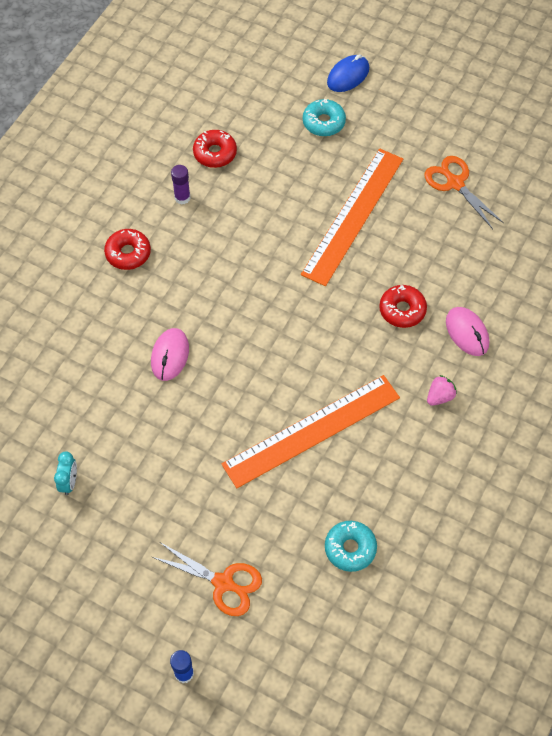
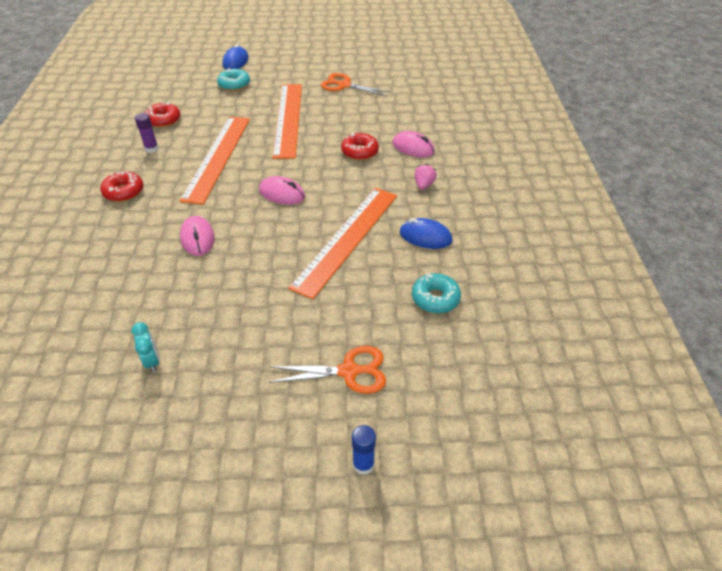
camera: 30 degrees left, 15 degrees down
(244, 244) = (217, 157): none -> orange ruler
(282, 334) = (282, 194): none -> pink mouse
(392, 469) = (425, 237): none -> blue mouse

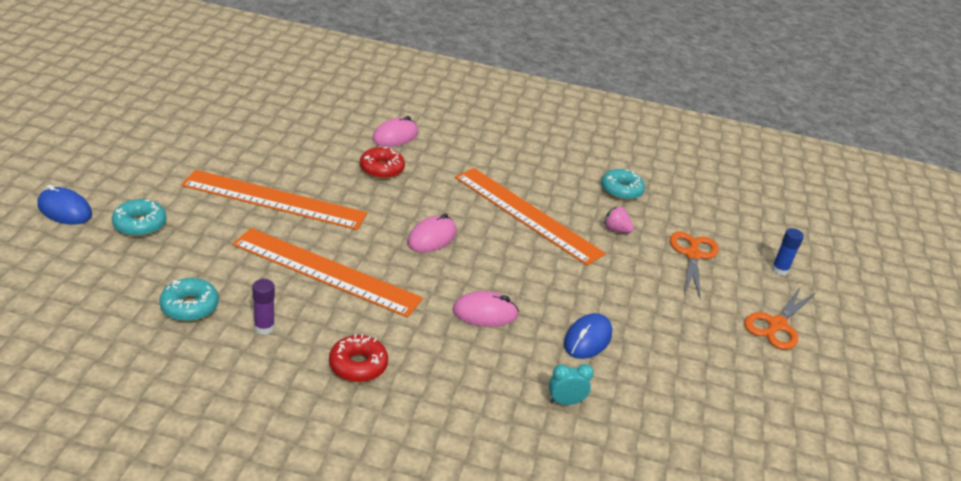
camera: 80 degrees left, 10 degrees down
(152, 361) = (663, 370): turquoise clock -> turquoise clock (565, 402)
(163, 120) = (189, 306): red donut -> turquoise donut
(344, 85) = (225, 141): orange scissors -> orange scissors (777, 325)
(424, 185) = (463, 149): pink strawberry -> pink strawberry (616, 230)
(425, 237) = (541, 172): blue mouse -> blue mouse (587, 339)

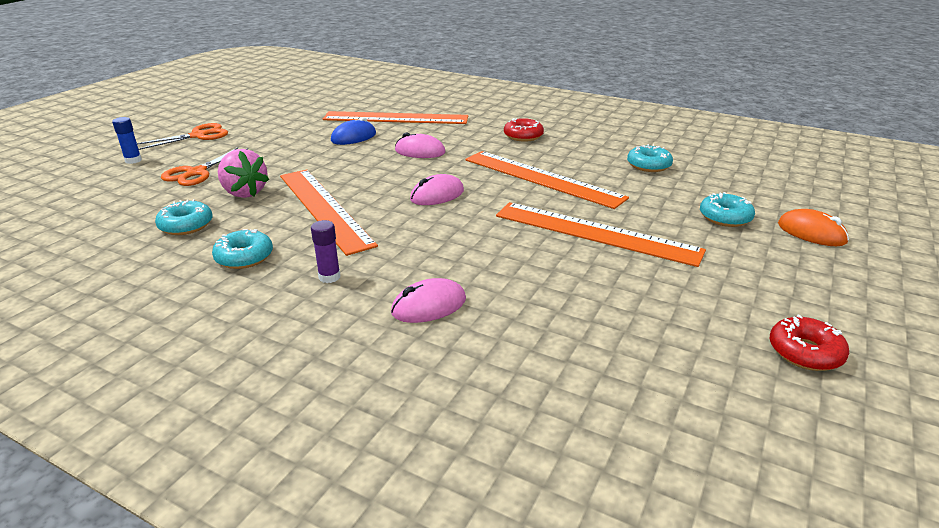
camera: 160 degrees left, 5 degrees down
(64, 210) = (811, 233): blue mouse -> orange mouse
(264, 327) = (589, 153): purple glue stick -> purple glue stick (329, 277)
(381, 169) = (465, 260): red donut -> red donut (805, 352)
(546, 165) = (244, 257): none -> turquoise donut
(565, 402) = (396, 118): turquoise clock -> orange ruler
(616, 230) = (244, 192): pink strawberry -> pink strawberry, size x1.77

